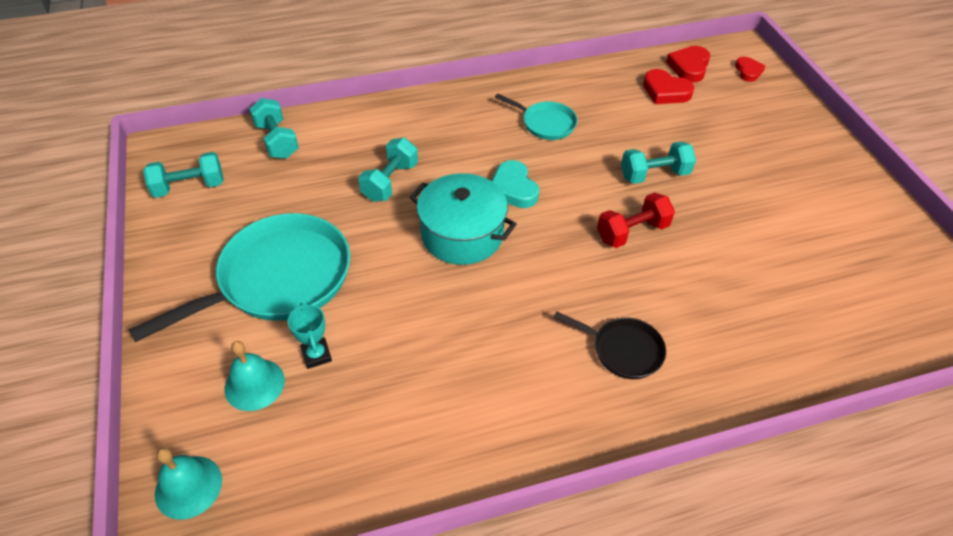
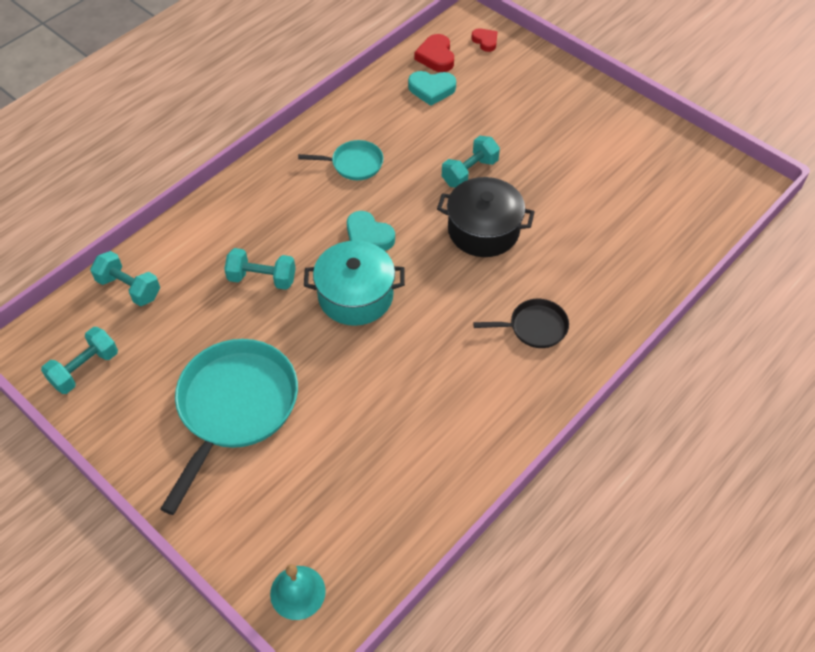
camera: 30 degrees left, 5 degrees up
(254, 384) = (285, 496): turquoise bell -> none
(316, 355) = (315, 449): turquoise trophy -> none
(390, 182) = (262, 278): turquoise dumbbell -> turquoise dumbbell turned 75 degrees counterclockwise
(632, 232) = (483, 230): red dumbbell -> black pot
(665, 91) = (431, 89): red heart -> turquoise heart

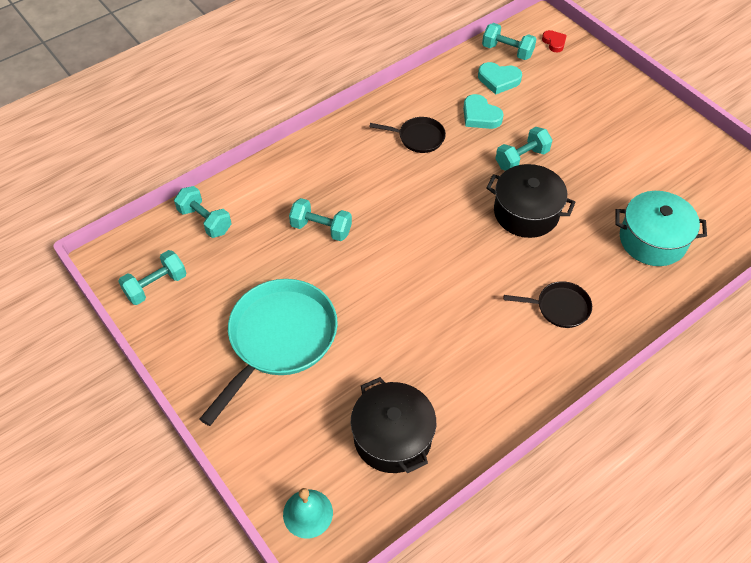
camera: 10 degrees right, 0 degrees up
(354, 164) = (418, 138): turquoise pan -> black pan
(355, 296) = (401, 255): turquoise pot -> turquoise pot (652, 240)
(368, 236) = (421, 204): turquoise heart -> turquoise heart (480, 116)
(377, 494) = (392, 437): none -> black pot
(436, 57) = (507, 51): red heart -> turquoise dumbbell

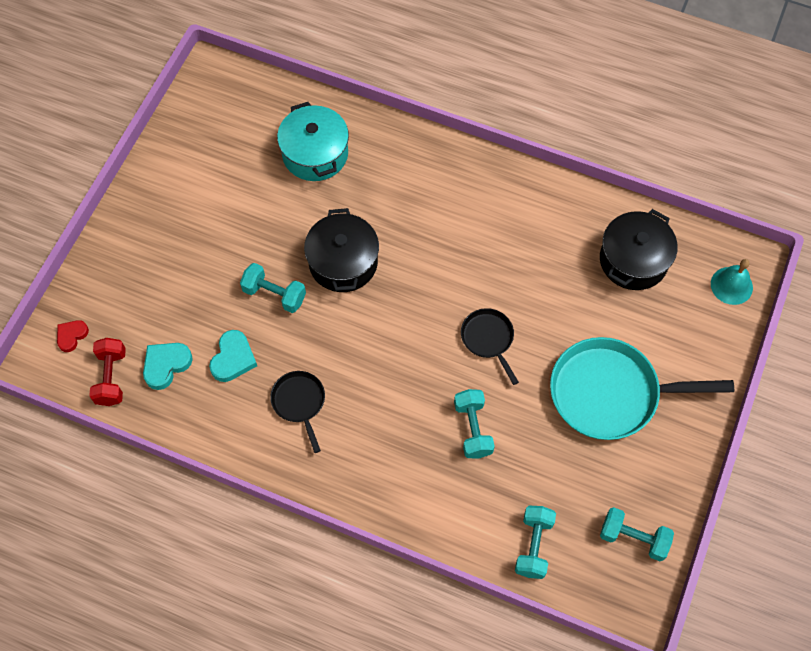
camera: 120 degrees left, 10 degrees up
(498, 80) = (166, 365): turquoise heart -> turquoise heart turned 120 degrees counterclockwise
(507, 51) = (111, 377): turquoise dumbbell -> red dumbbell
(559, 307) = (434, 196): black pan -> black pan (488, 339)

